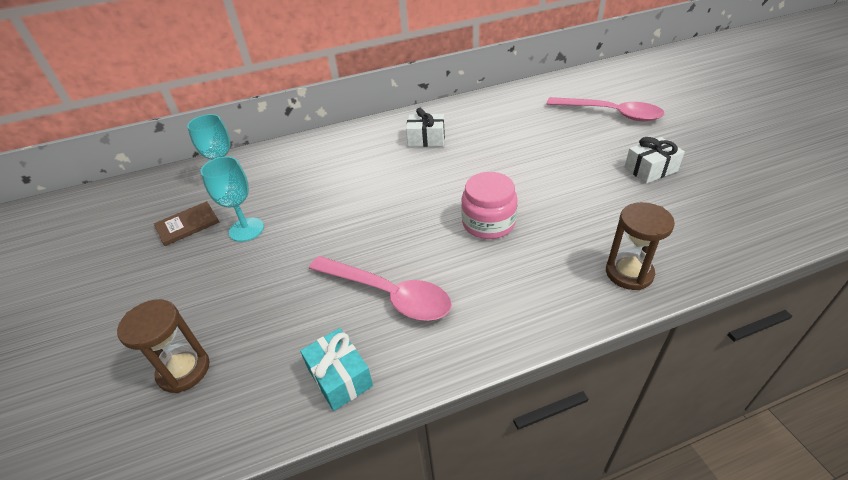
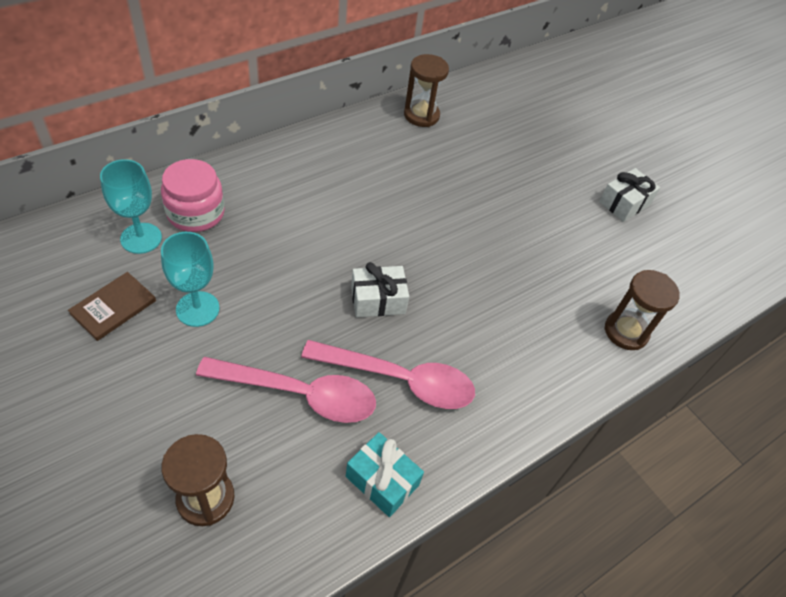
camera: 25 degrees left, 10 degrees up
(426, 139) = (375, 164): white gift -> white gift (378, 300)
(476, 108) = (421, 115): none -> brown hourglass
(488, 223) = (478, 281): pink jar -> pink jar (196, 213)
(610, 114) = (572, 125): pink spoon -> pink spoon (299, 394)

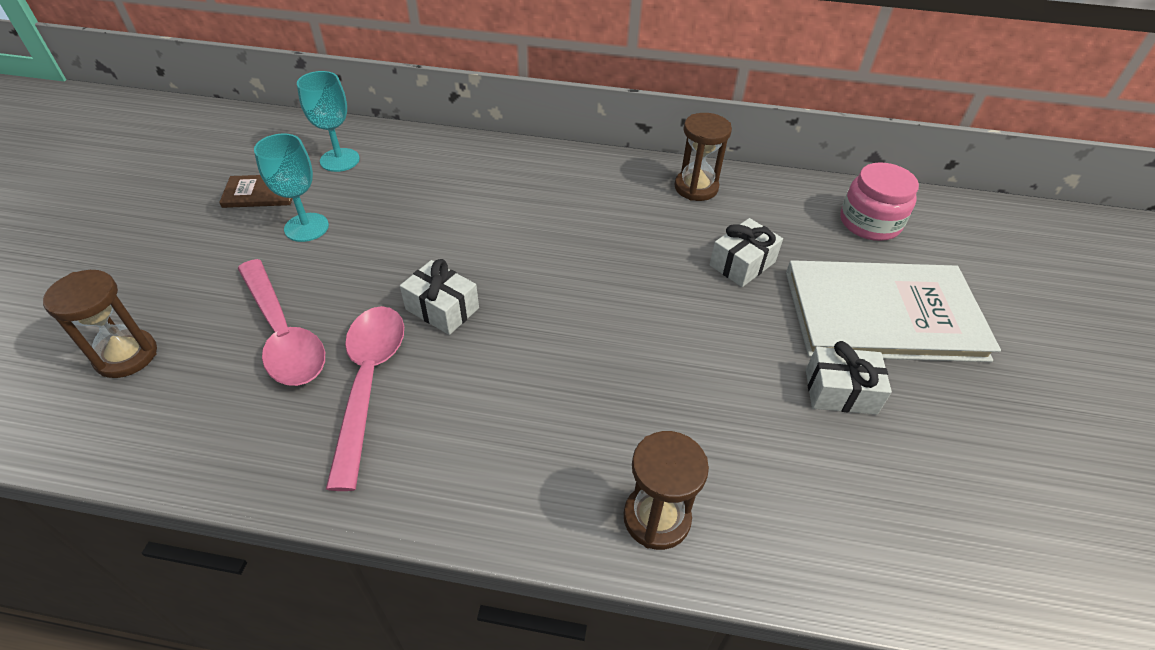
camera: 50 degrees right, 5 degrees down
(196, 213) = (398, 164): pink jar -> pink jar (869, 223)
(382, 481) = (241, 449): turquoise gift -> none
(399, 380) = (368, 383): pink spoon -> pink spoon turned 150 degrees counterclockwise
(503, 155) = (742, 264): none -> white gift
(597, 145) = (883, 315): none -> white book

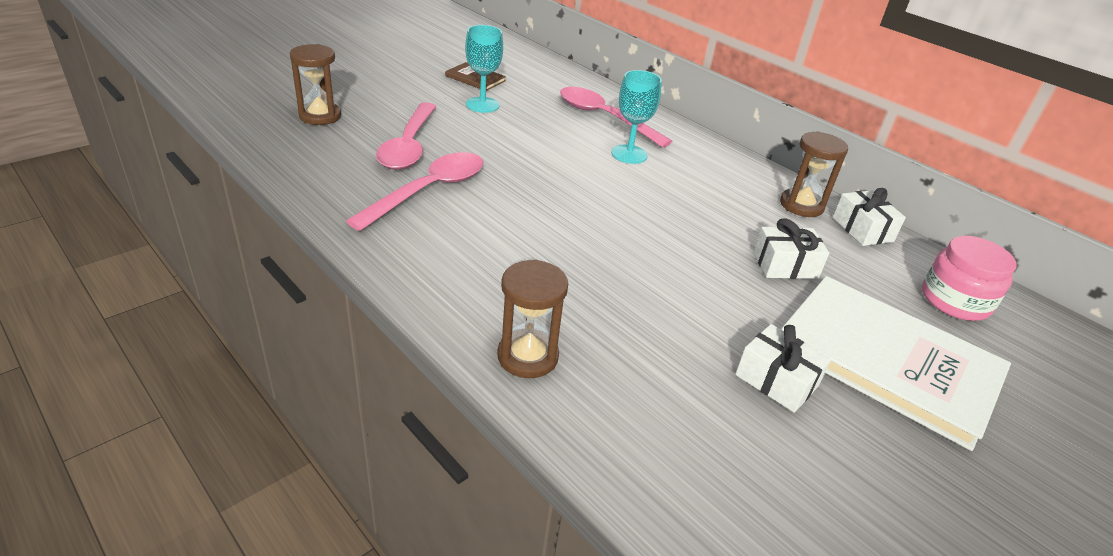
camera: 35 degrees right, 10 degrees down
(340, 160) = (542, 82): turquoise goblet -> turquoise goblet (629, 154)
(442, 309) = (517, 179): white gift -> white gift (862, 229)
(446, 176) = (604, 118): none -> pink spoon

